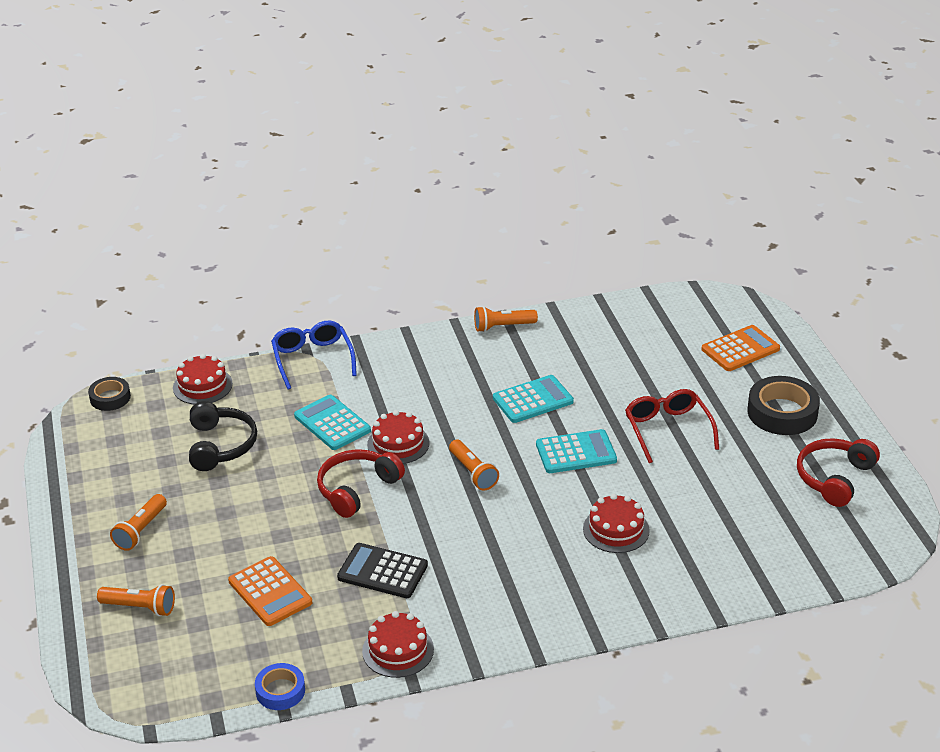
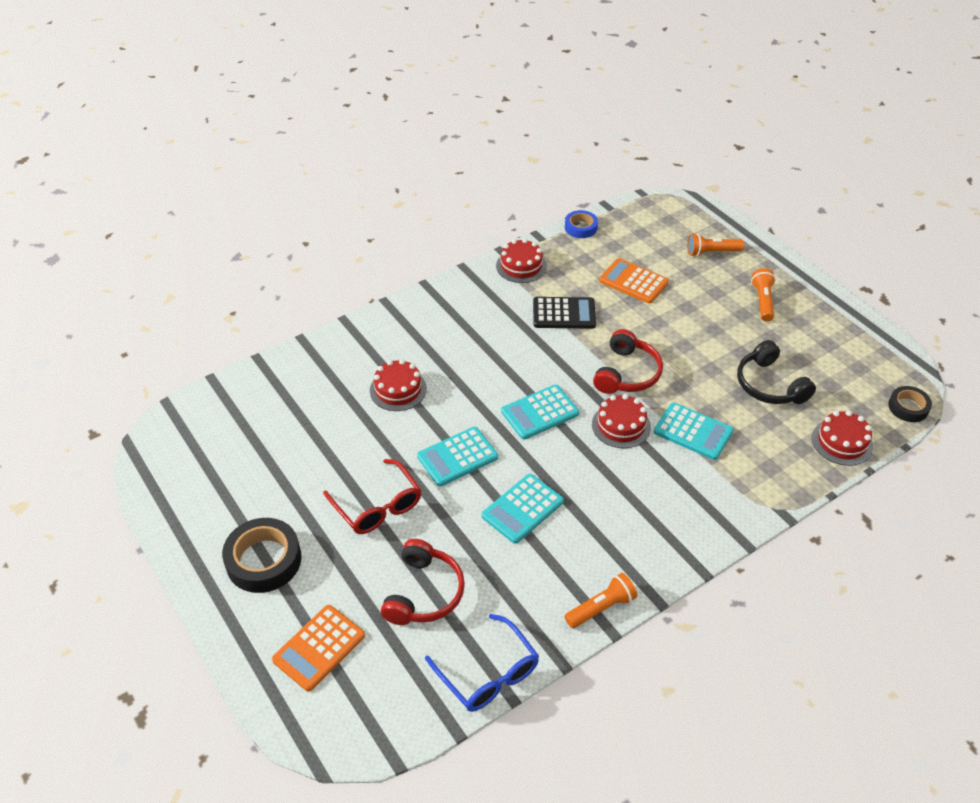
camera: 160 degrees right, 10 degrees up
(312, 359) = (768, 502): blue glasses -> blue glasses (488, 674)
(473, 473) = (540, 413): orange flashlight -> turquoise calculator
(834, 478) = (209, 490): red headphones -> red headphones (424, 593)

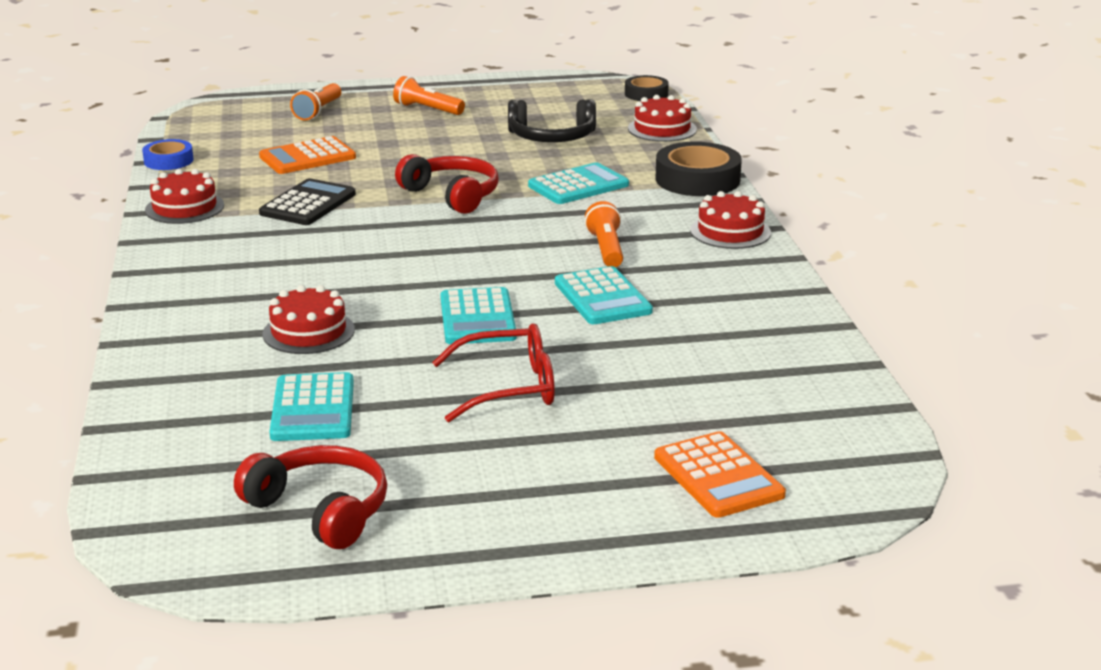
camera: 65 degrees left, 20 degrees down
(264, 560) = (528, 493): black tape -> black tape (697, 179)
(424, 593) = (682, 385): red headphones -> red headphones (320, 510)
(488, 674) = (832, 370): blue glasses -> none
(540, 413) = (458, 254): turquoise calculator -> turquoise calculator (313, 409)
(601, 608) = (783, 287): orange flashlight -> orange flashlight (606, 249)
(621, 425) = (529, 217): red cake -> red cake (730, 231)

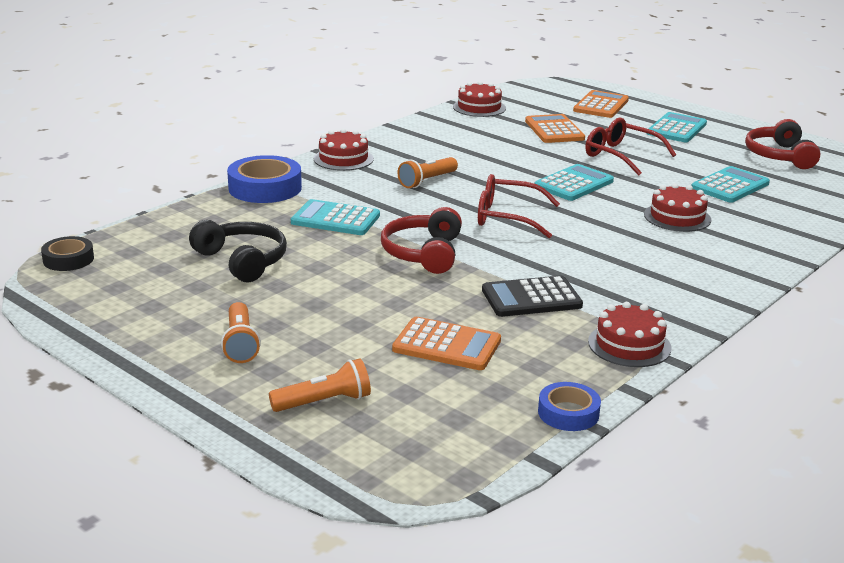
camera: 130 degrees left, 0 degrees up
(459, 252) = (507, 217): none -> red glasses
(602, 297) = (491, 164): turquoise calculator -> turquoise calculator (676, 129)
(661, 386) = (554, 130): none -> orange calculator
(662, 129) = (164, 227): red cake -> red cake (479, 107)
(697, 179) = (265, 188): black tape -> blue tape

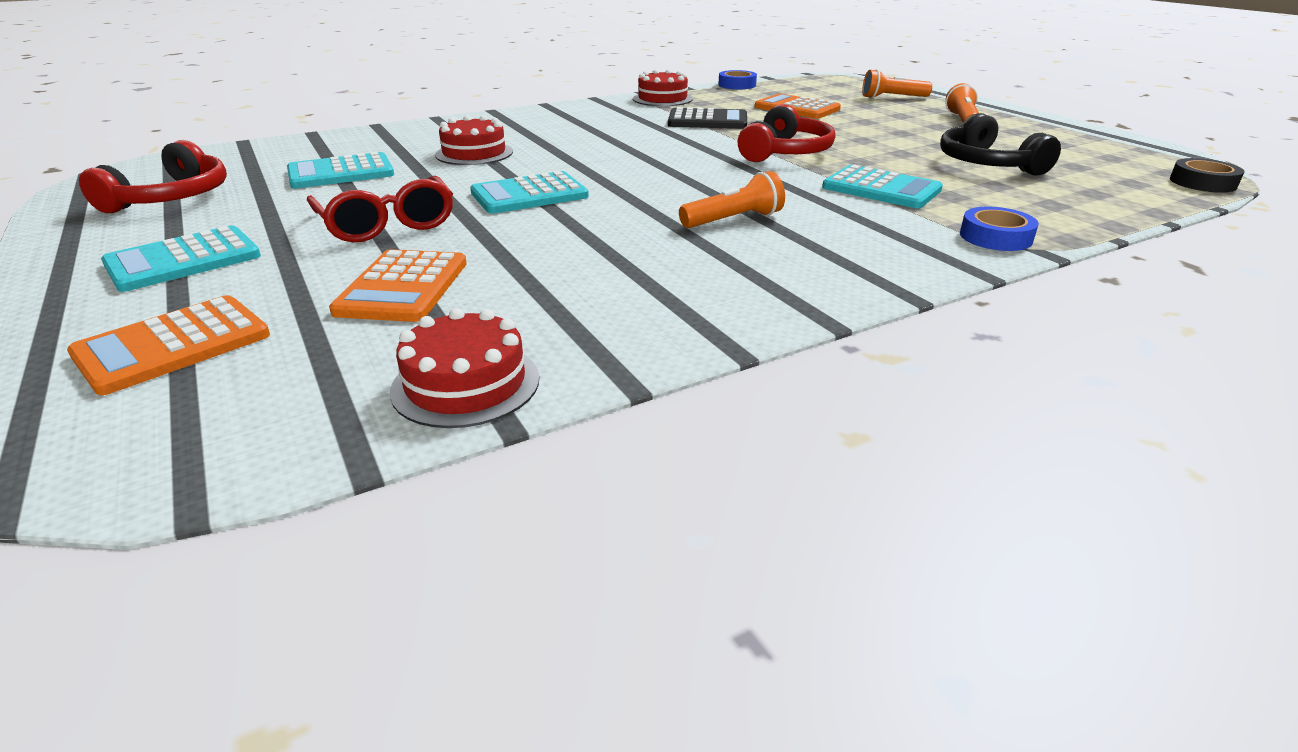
camera: 160 degrees left, 5 degrees up
(265, 188) = (995, 237): blue tape -> blue tape, size x0.59
(343, 159) = (863, 273): red cake -> none
(507, 217) = (664, 171): red glasses -> none

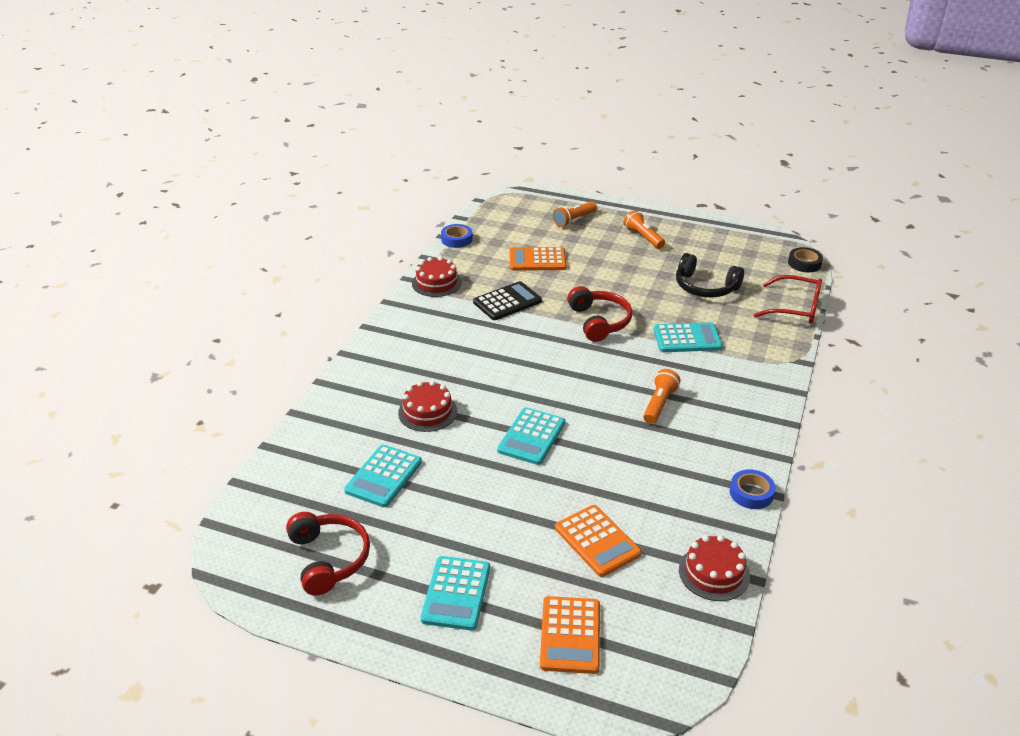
camera: 40 degrees left, 5 degrees up
(387, 224) = (504, 504): red glasses -> red glasses (795, 308)
(995, 237) = (774, 359): blue tape -> blue tape (751, 493)

